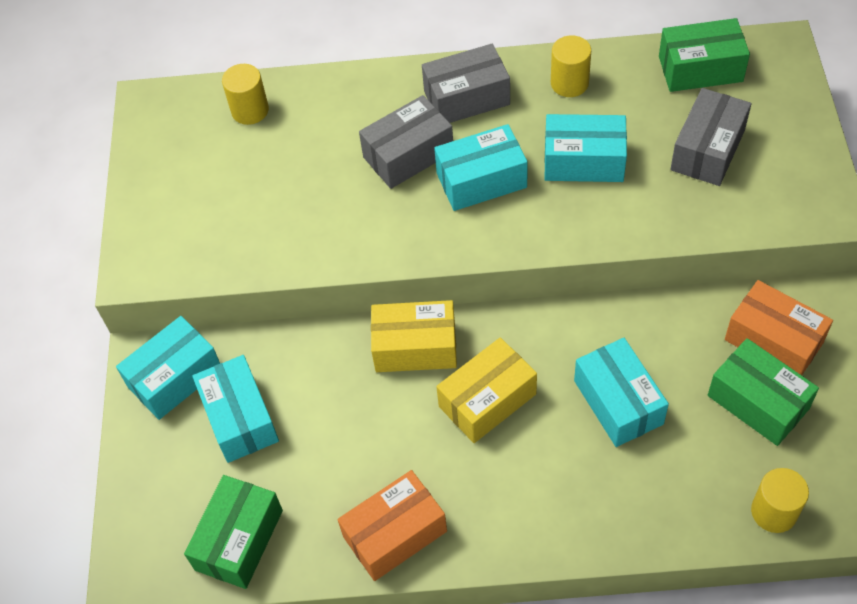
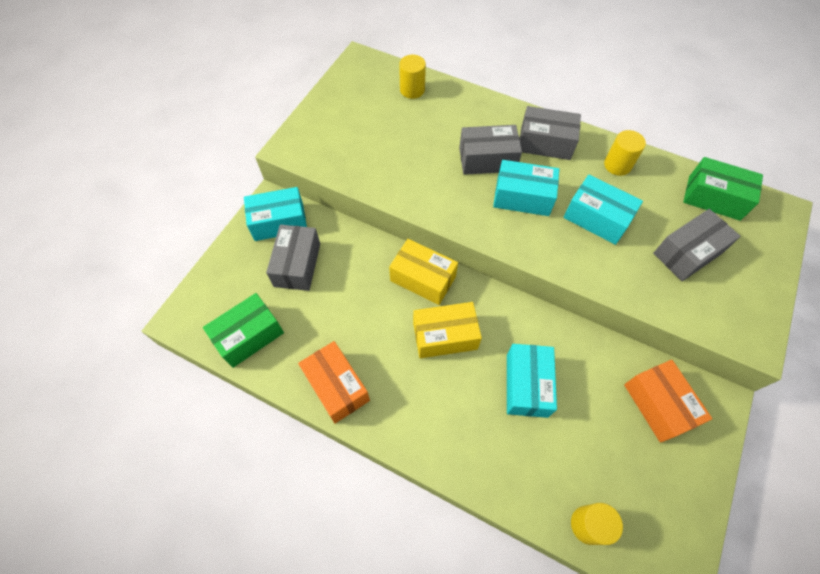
camera: 25 degrees right, 5 degrees up
(240, 418) = (297, 265): turquoise box -> grey box
(395, 534) = (336, 386): orange box -> orange box turned 60 degrees clockwise
(758, 402) = (622, 440): green box -> none

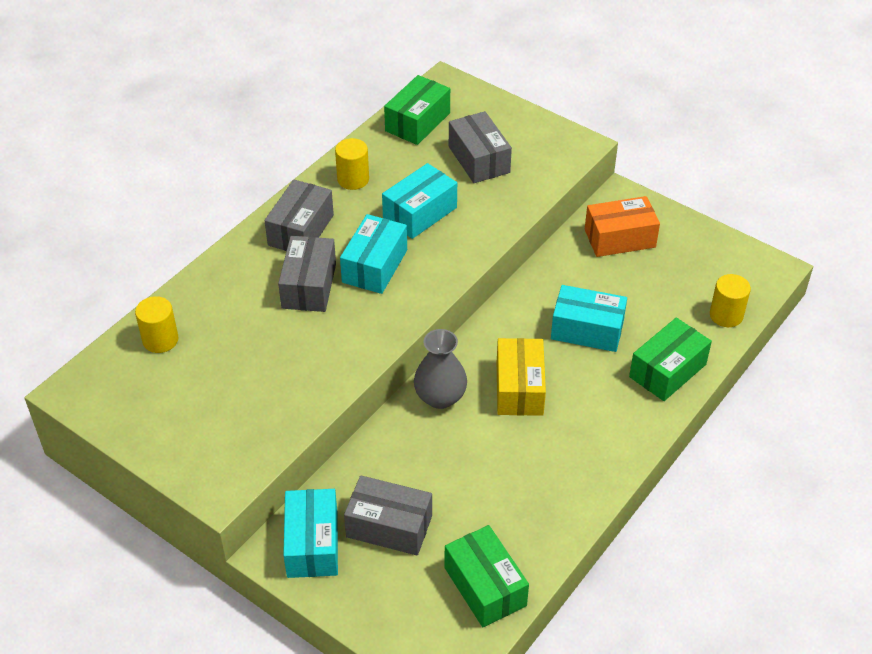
camera: 80 degrees left, 15 degrees down
(336, 386) = (566, 497): orange box -> none
(423, 279) = (440, 397): yellow box -> grey vase
(496, 465) = (667, 370): none -> green box

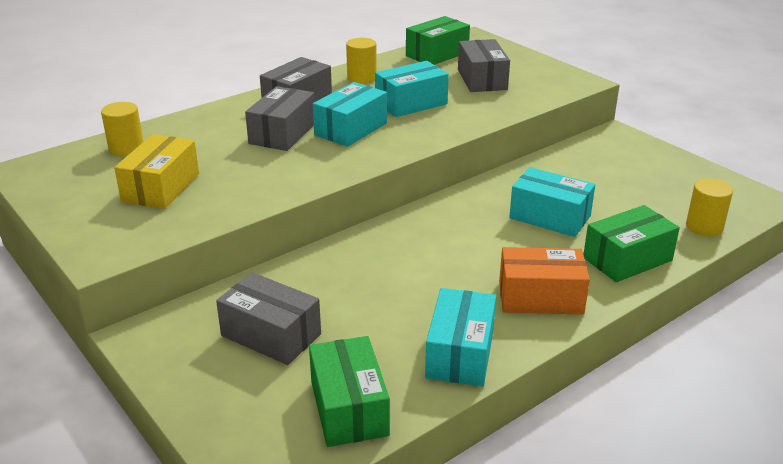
camera: 15 degrees right, 15 degrees down
(312, 544) = (183, 335): turquoise box -> turquoise box (460, 353)
(440, 397) = (377, 243): grey vase -> none
(519, 388) = (461, 249): yellow box -> yellow box (161, 187)
(619, 238) = (605, 160): orange box -> orange box (540, 297)

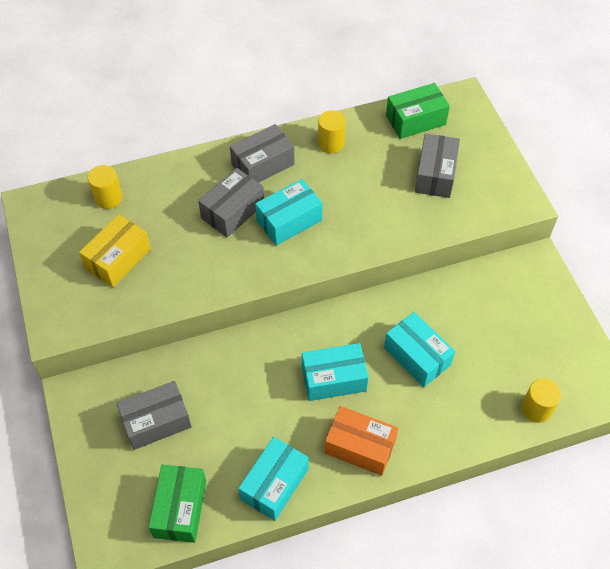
camera: 20 degrees right, 25 degrees up
(271, 335) = (156, 421): grey box -> grey box turned 75 degrees counterclockwise
(411, 103) = (355, 196): turquoise box -> turquoise box (334, 379)
(627, 259) = (450, 426): green box -> none

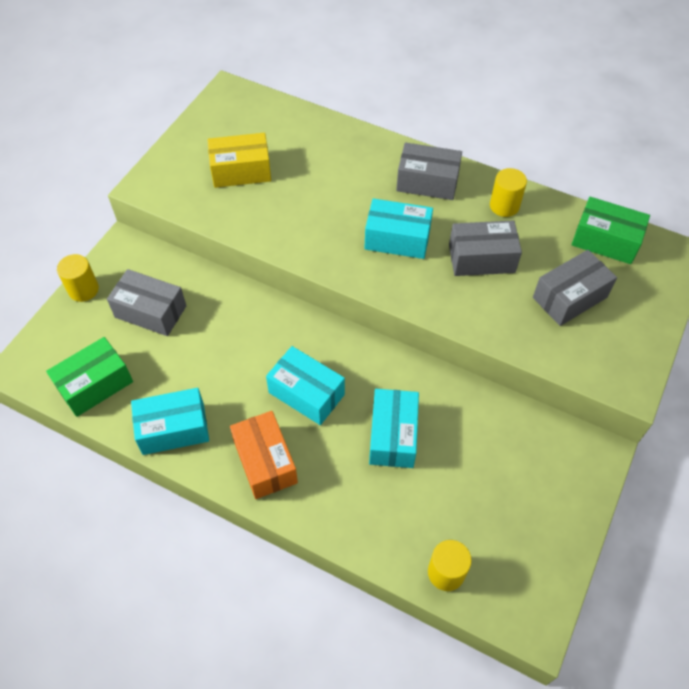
camera: 45 degrees right, 0 degrees up
(108, 198) = (285, 124): yellow cylinder -> yellow cylinder (83, 289)
(233, 211) = (362, 199): grey box -> grey box (481, 258)

